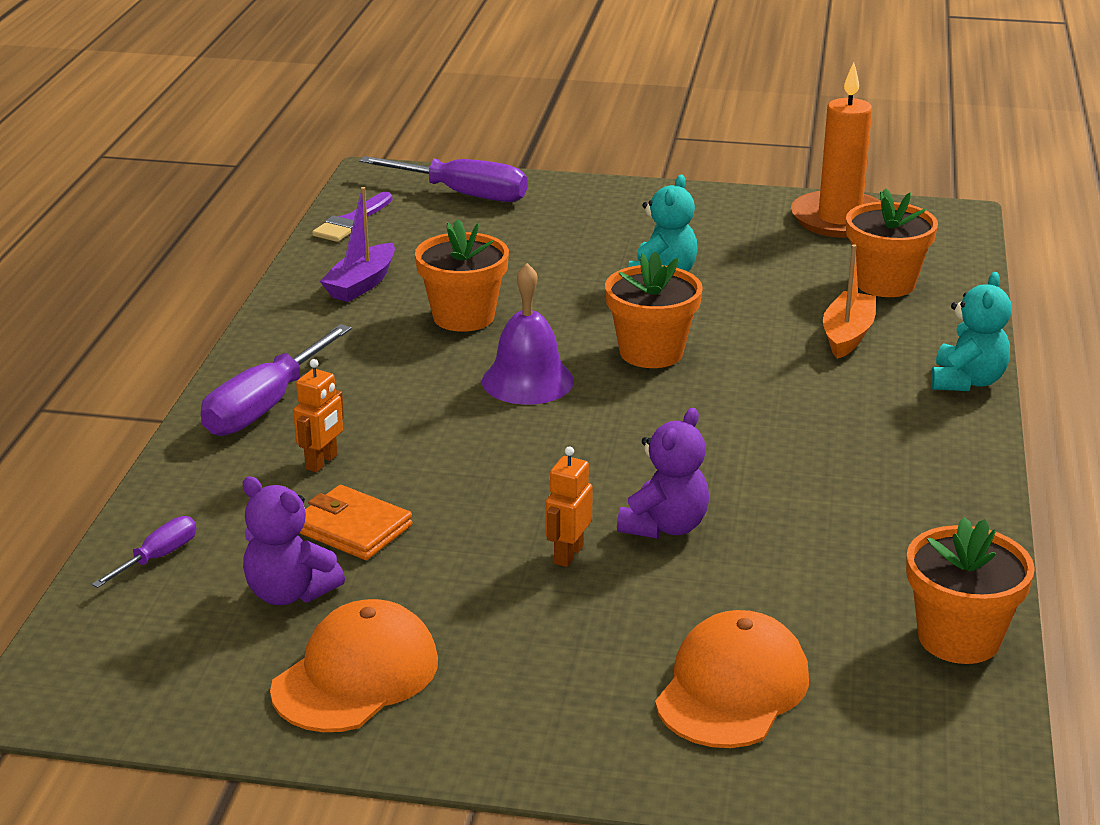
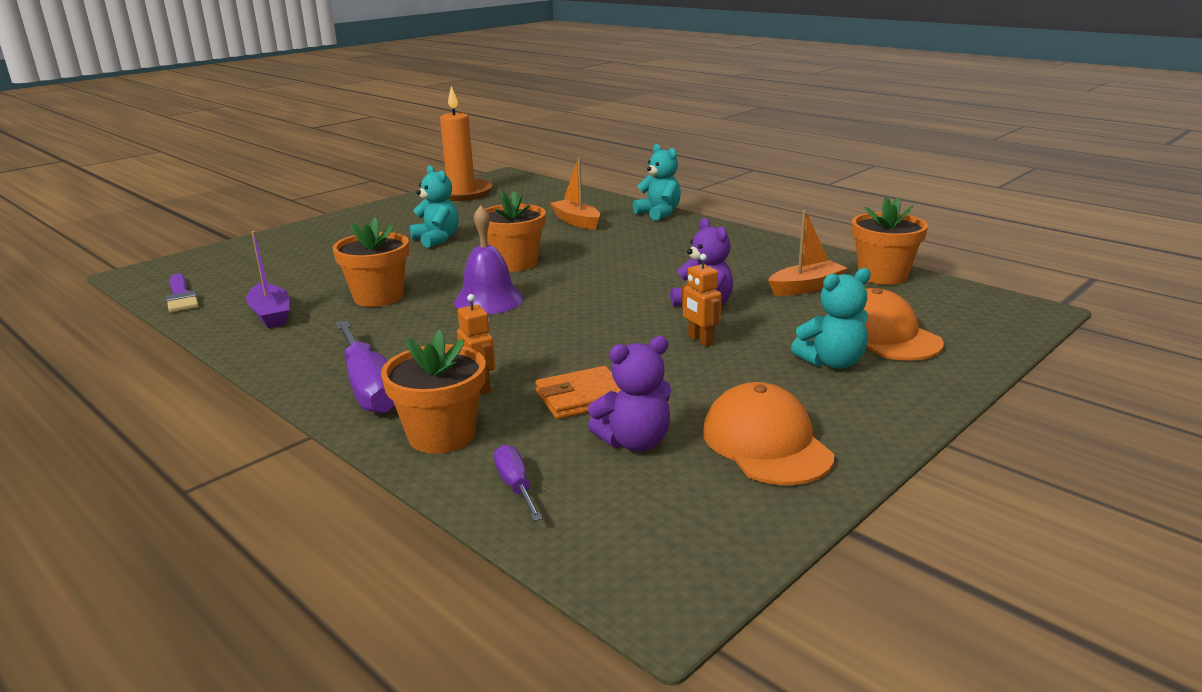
camera: 55 degrees left, 5 degrees down
(463, 194) = (227, 258): purple screwdriver -> none
(603, 668) = (832, 362): none -> turquoise teddy bear
(829, 584) = (806, 287): none -> orange boat
(885, 283) = (541, 202): orange flower pot -> orange flower pot (441, 435)

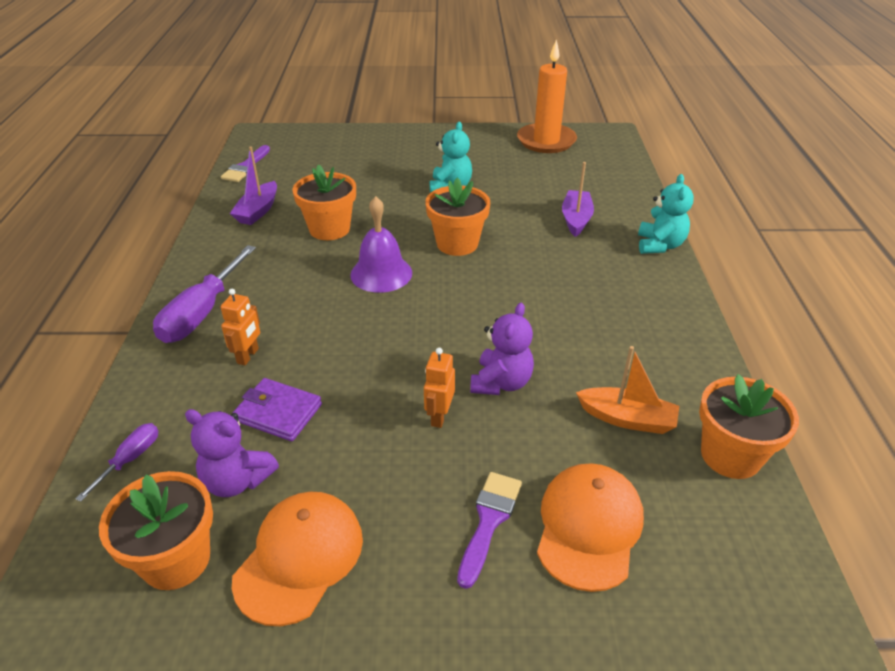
camera: 45 degrees right, 15 degrees up
(441, 435) = (168, 383): orange flower pot -> orange flower pot (176, 559)
(576, 221) = (576, 219): orange boat -> purple boat
(581, 397) = (278, 412): orange wallet -> purple wallet
(832, 362) = (489, 521): turquoise teddy bear -> purple brush

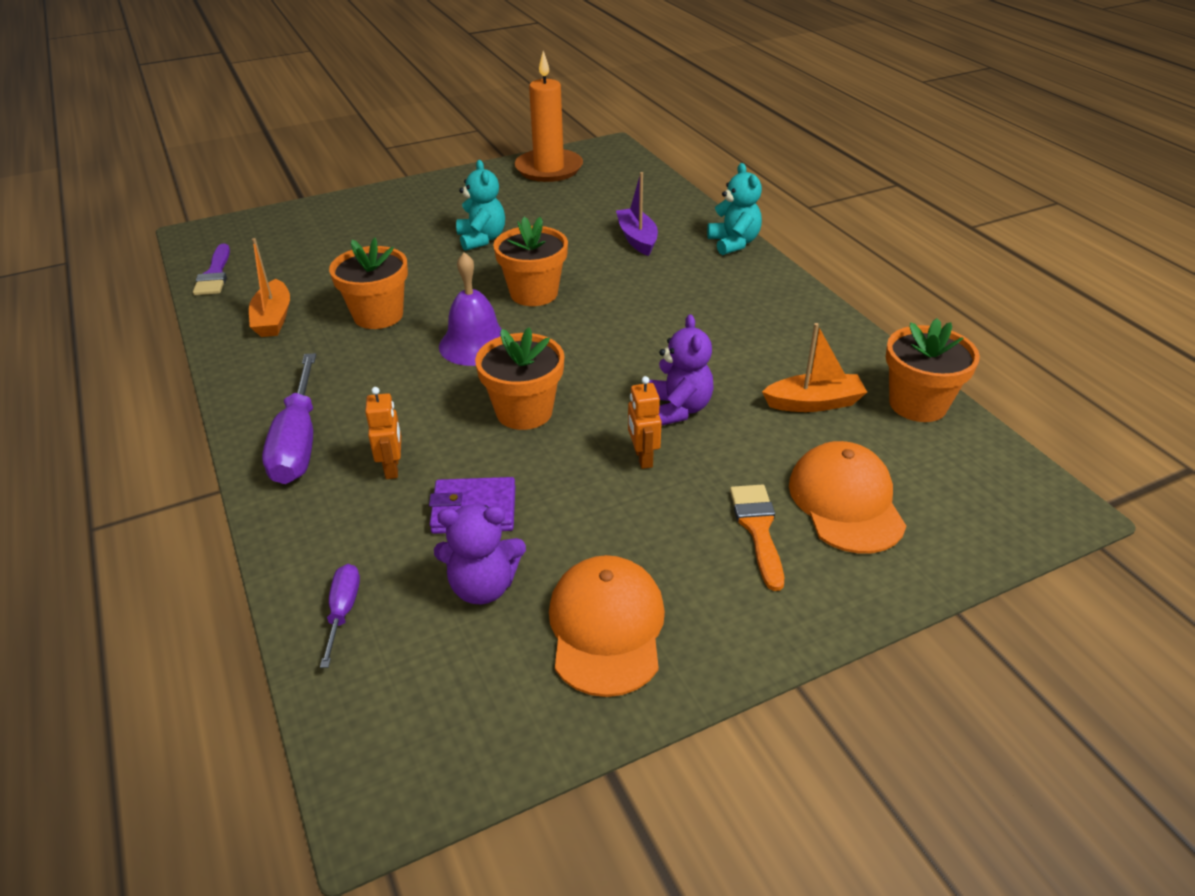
camera: 25 degrees left, 0 degrees up
(176, 559) = (480, 679): orange flower pot -> orange flower pot (524, 411)
(258, 211) = (273, 318): purple boat -> orange boat
(489, 521) = (758, 529): purple brush -> orange brush

